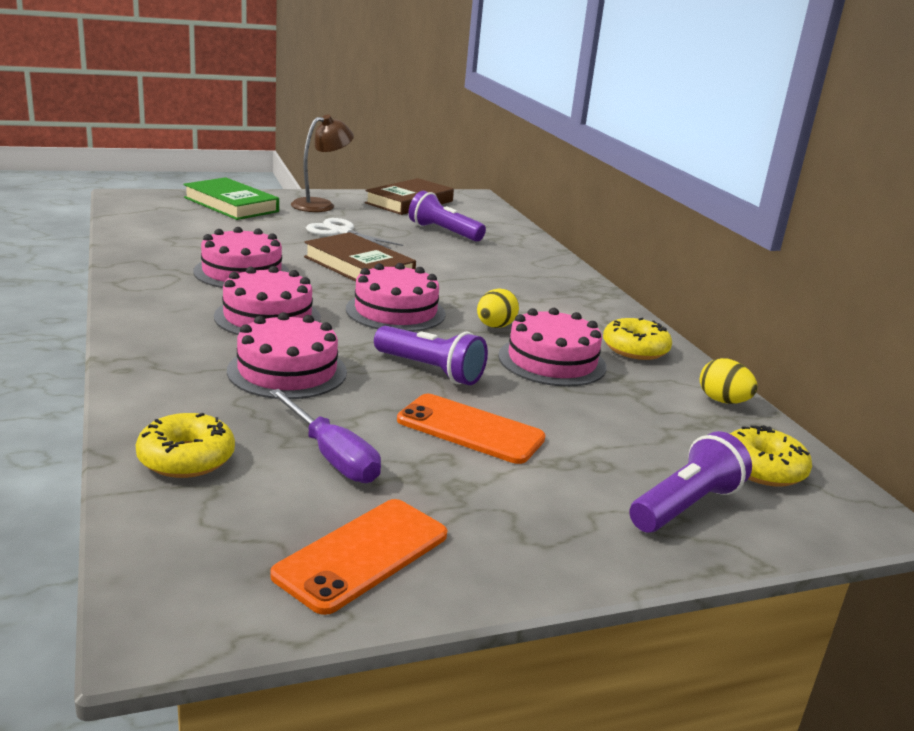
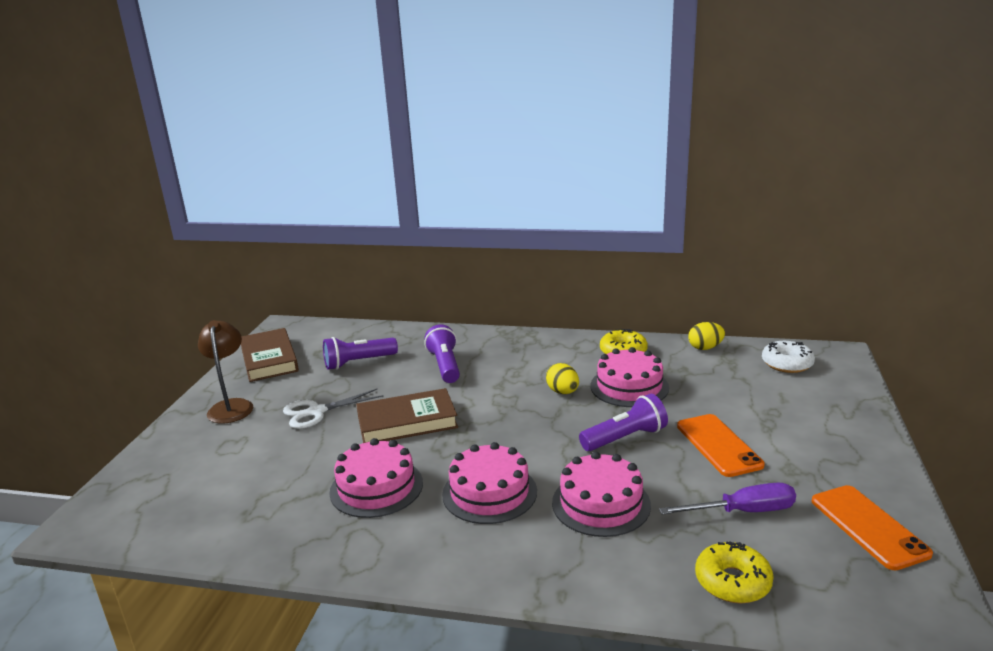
camera: 55 degrees left, 0 degrees up
(231, 204) = (178, 459): green book -> none
(395, 311) = (512, 427): pink cake -> none
(470, 429) = (718, 445): orange phone -> orange phone turned 75 degrees counterclockwise
(685, 506) = (823, 400): purple flashlight -> purple flashlight (445, 366)
(763, 468) = (787, 364): yellow donut -> white donut

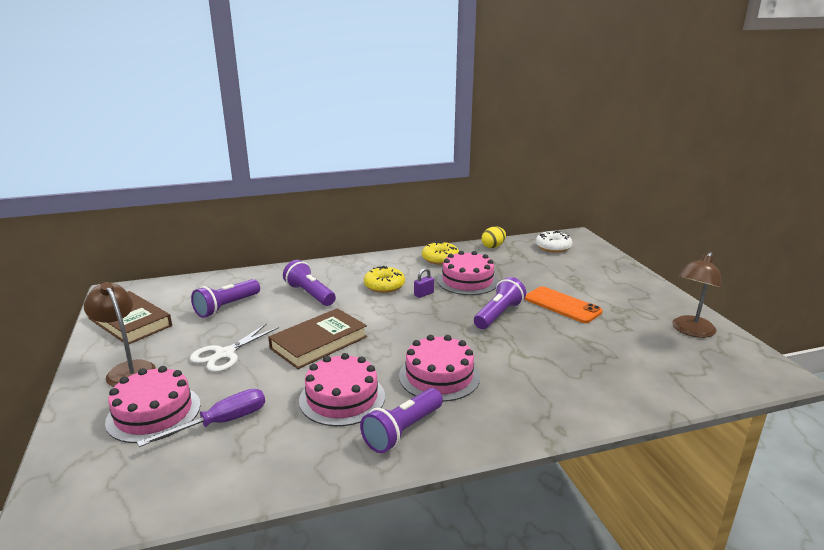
camera: 30 degrees left, 0 degrees up
(400, 540) = (403, 431): none -> purple flashlight
(563, 392) = (424, 294): yellow egg -> purple padlock
(601, 503) = (525, 361): pink cake -> pink cake (154, 413)
(732, 582) = (653, 385): yellow donut -> yellow donut (384, 286)
(743, 511) = (617, 341): purple screwdriver -> purple screwdriver (221, 423)
(868, 527) = (690, 331): orange phone -> brown lamp

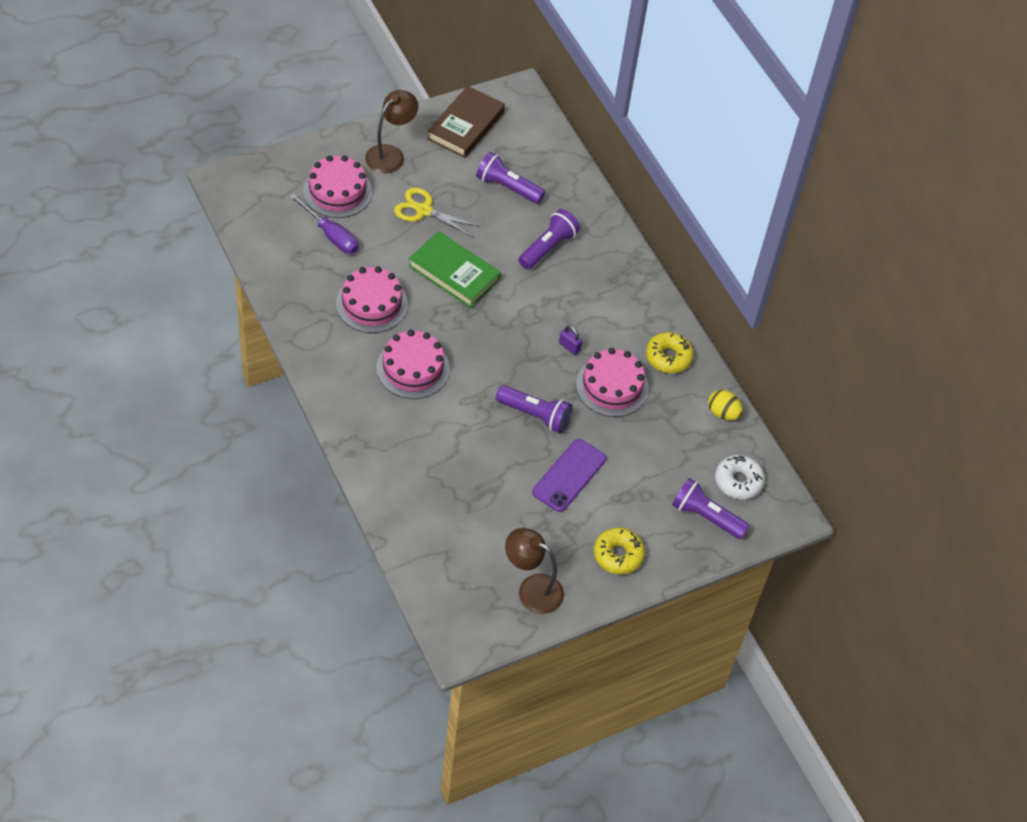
camera: 75 degrees right, 30 degrees up
(225, 354) = (423, 210): white scissors -> yellow scissors
(319, 342) = (454, 273): brown book -> green book
(384, 286) = (582, 309): yellow donut -> yellow donut (618, 555)
(403, 431) = (335, 349): purple flashlight -> purple flashlight (706, 516)
(562, 305) = (569, 475): orange phone -> purple phone

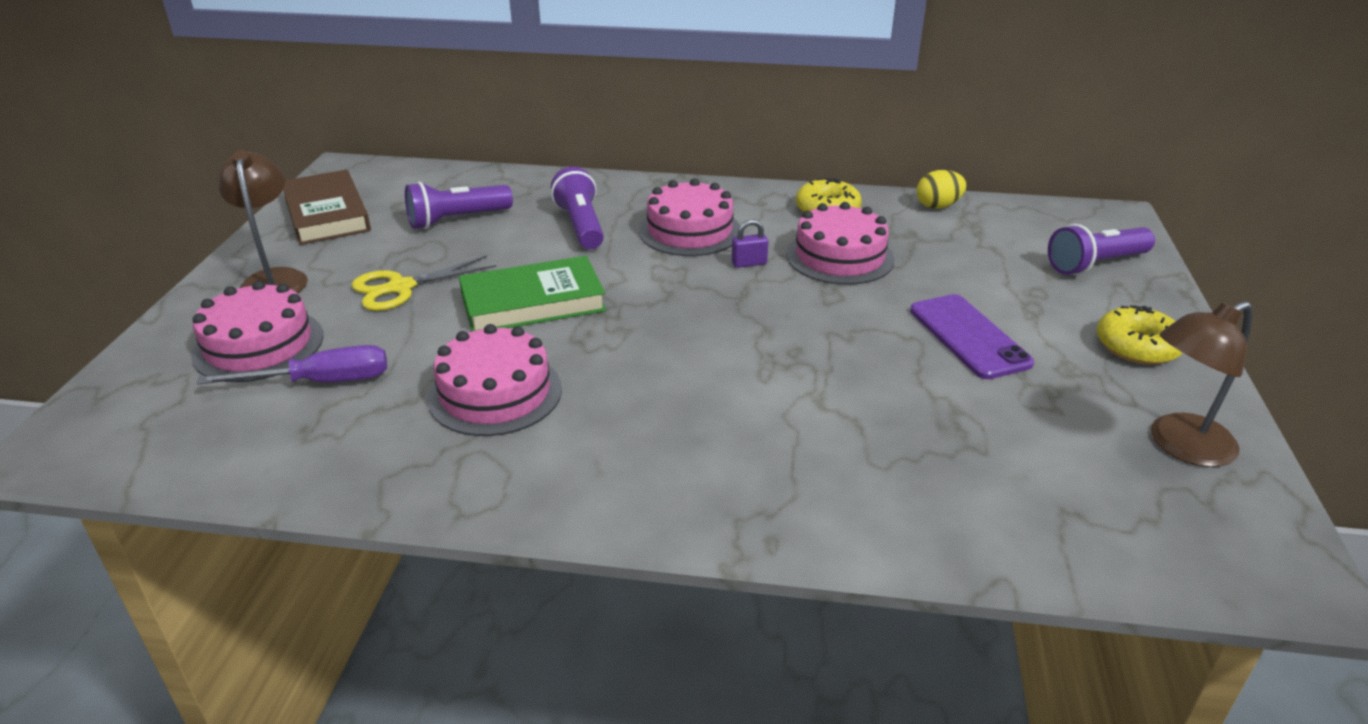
camera: 50 degrees left, 20 degrees down
(413, 368) = (658, 400): pink cake -> pink cake (690, 231)
(535, 415) = (840, 326): purple flashlight -> none
(738, 481) = (1049, 229): white donut -> none

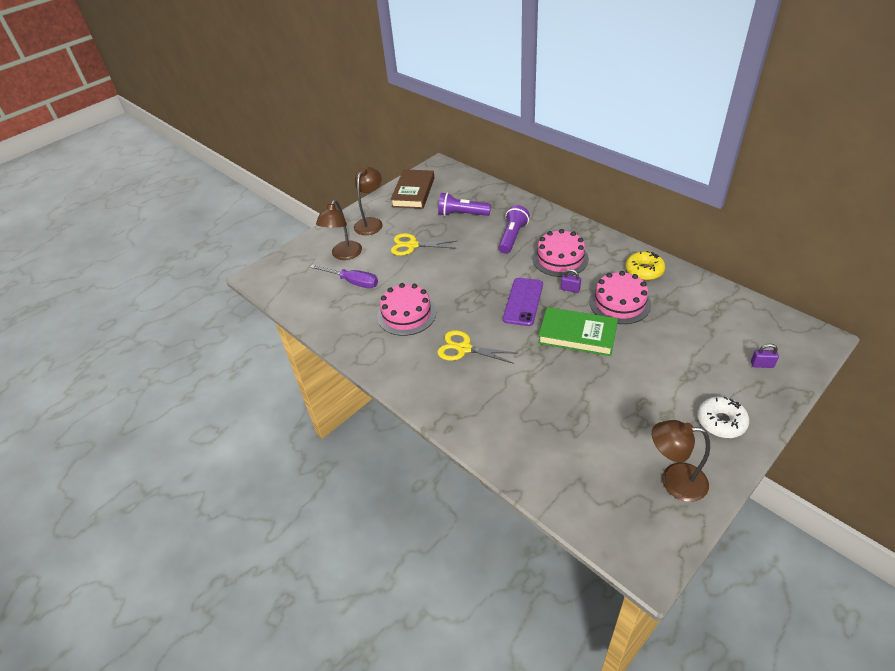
camera: 40 degrees right, 10 degrees up
(258, 345) = (344, 255): pink cake -> brown lamp
(532, 302) = (456, 274): green book -> green book (577, 335)
(664, 404) = (464, 348): none -> yellow scissors
(938, 206) = (711, 290): yellow egg -> none
(968, 336) = (635, 376): purple phone -> purple phone (523, 302)
(1095, 264) = (762, 364): purple flashlight -> purple padlock
(1137, 347) = (721, 422): yellow donut -> white donut

